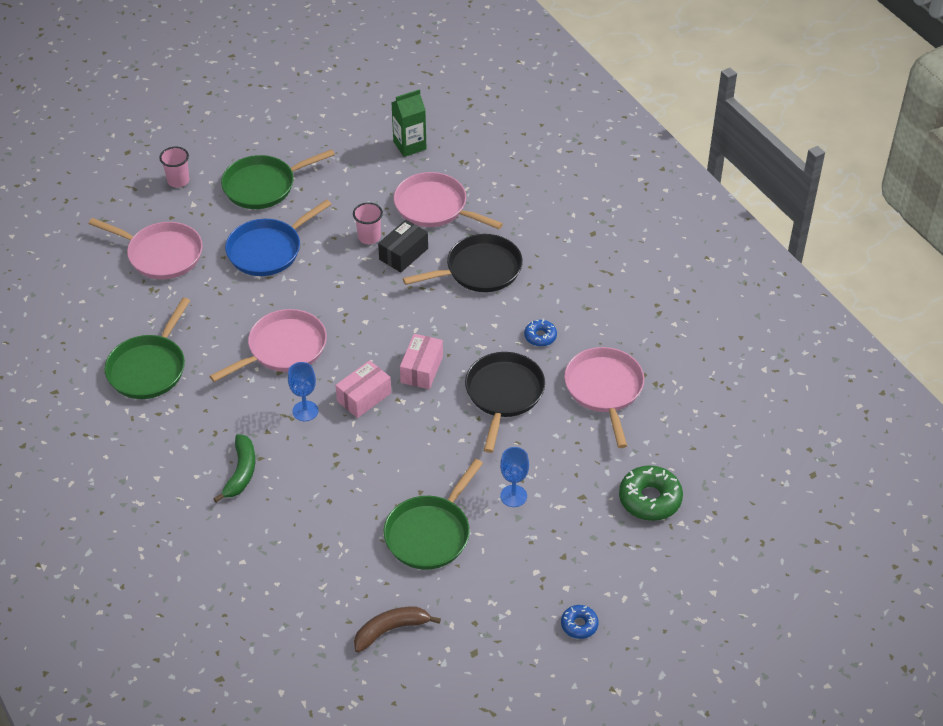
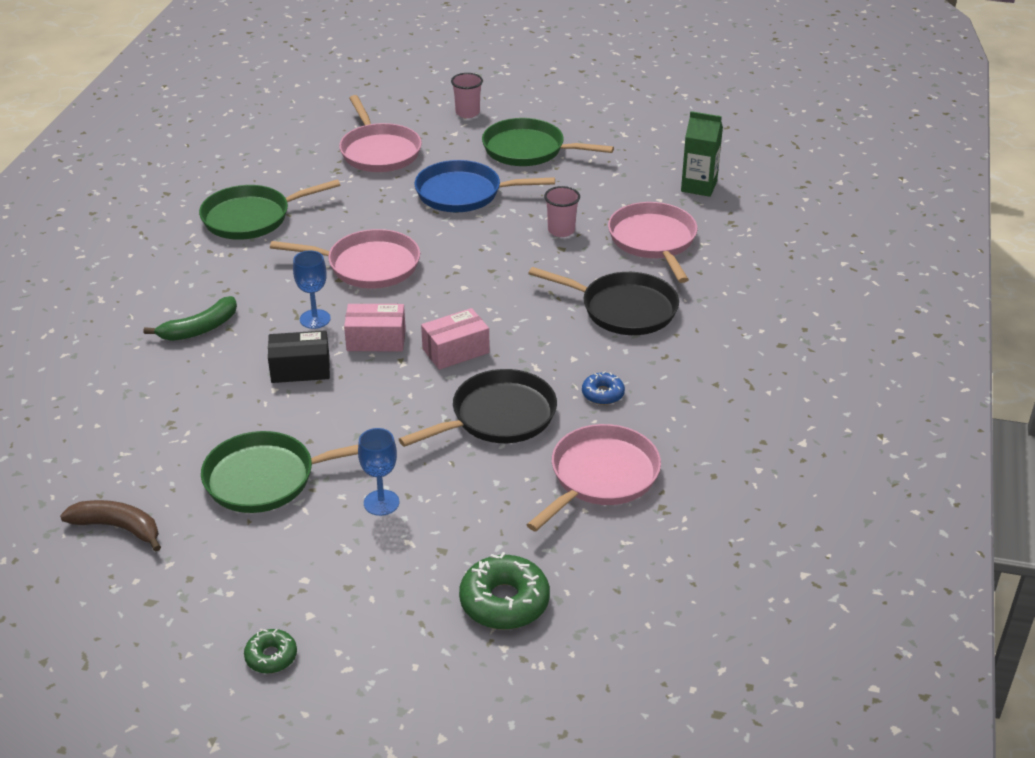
camera: 45 degrees right, 10 degrees down
(403, 254) = (572, 259): black box -> black box (300, 369)
(579, 625) = (271, 656): blue donut -> green donut

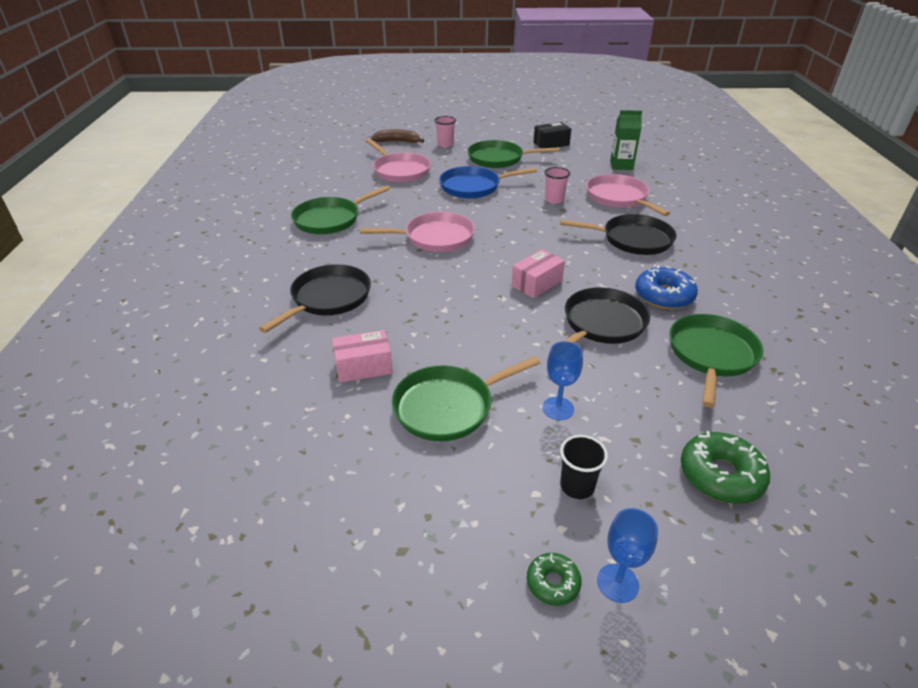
camera: 15 degrees left, 0 degrees up
(118, 528) = (334, 480): brown banana -> brown banana (397, 142)
(199, 329) = (328, 298): green banana -> black pan
(300, 369) = (426, 315): black box -> black box (551, 144)
(315, 319) = (417, 278): blue goblet -> blue goblet (617, 583)
(349, 581) = (577, 486): none -> black cup
(376, 340) = (472, 285): pink box -> pink box (363, 367)
(601, 476) = (711, 355): pink pan -> green pan
(603, 394) = (664, 296): blue donut -> blue donut, size x1.79

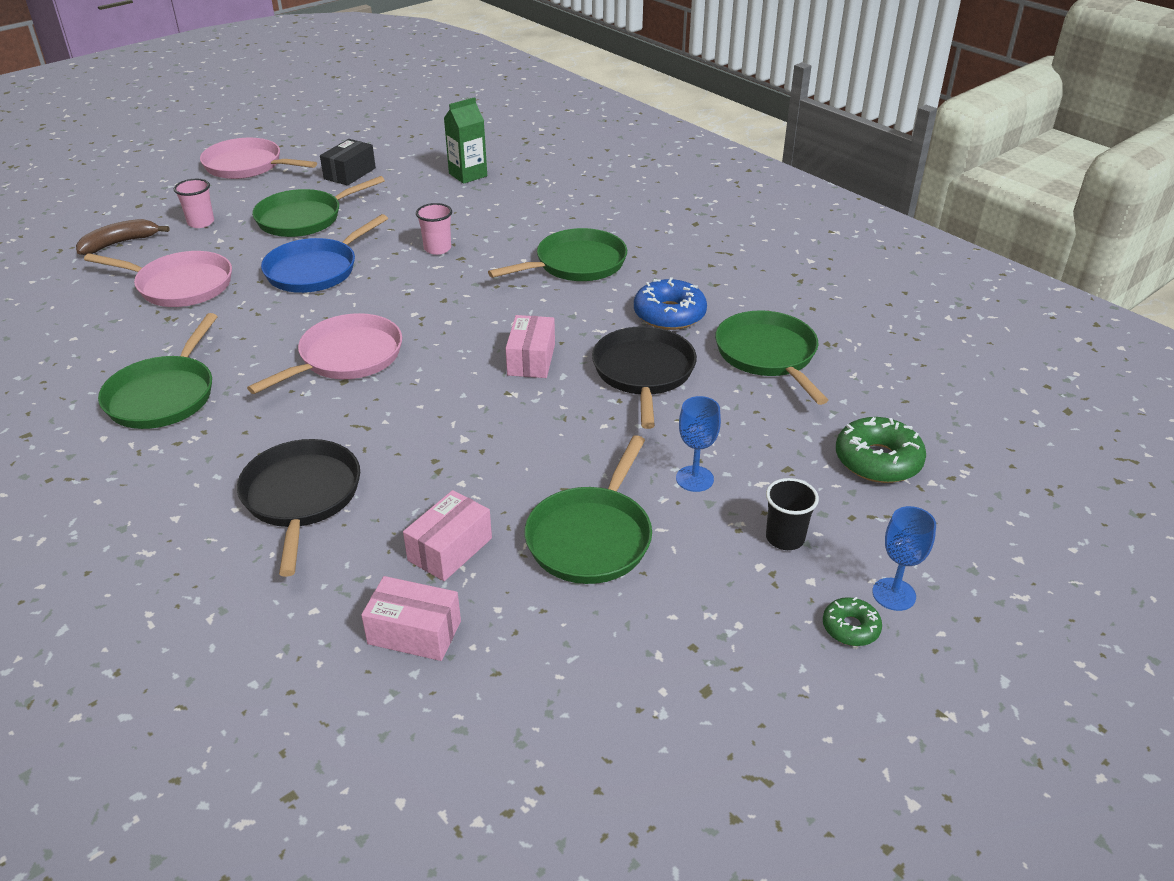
camera: 40 degrees left, 0 degrees up
(292, 401) = (414, 632): none -> pink box
(618, 198) = (508, 218): pink pan -> pink pan (247, 166)
(633, 239) = (576, 264): black pan -> green pan

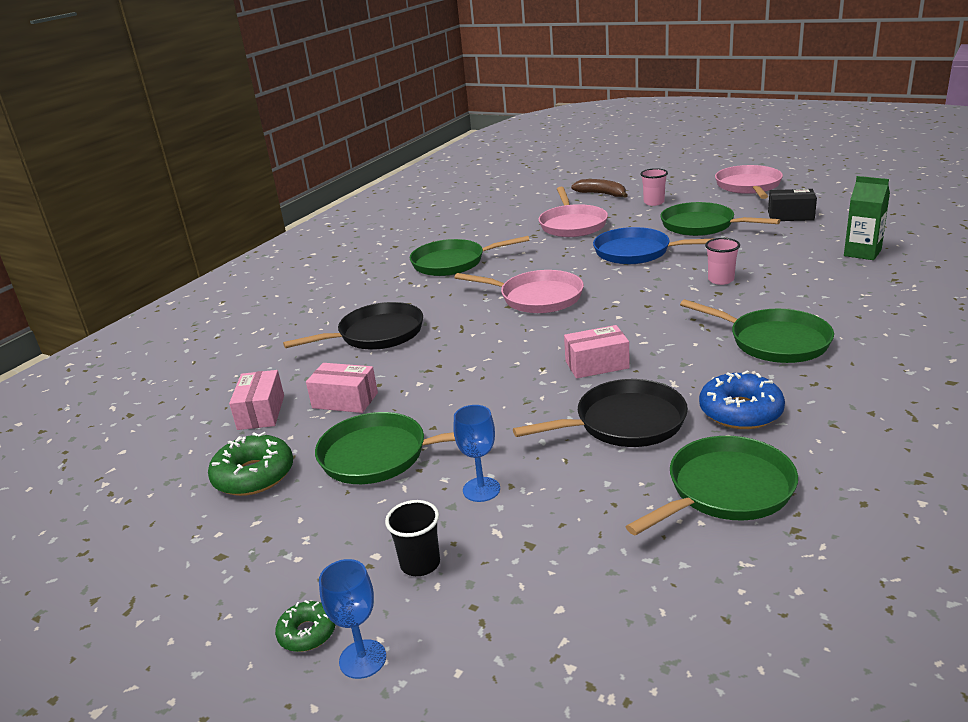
camera: 75 degrees right, 10 degrees down
(878, 460) = (584, 612): green donut -> green donut (254, 475)

